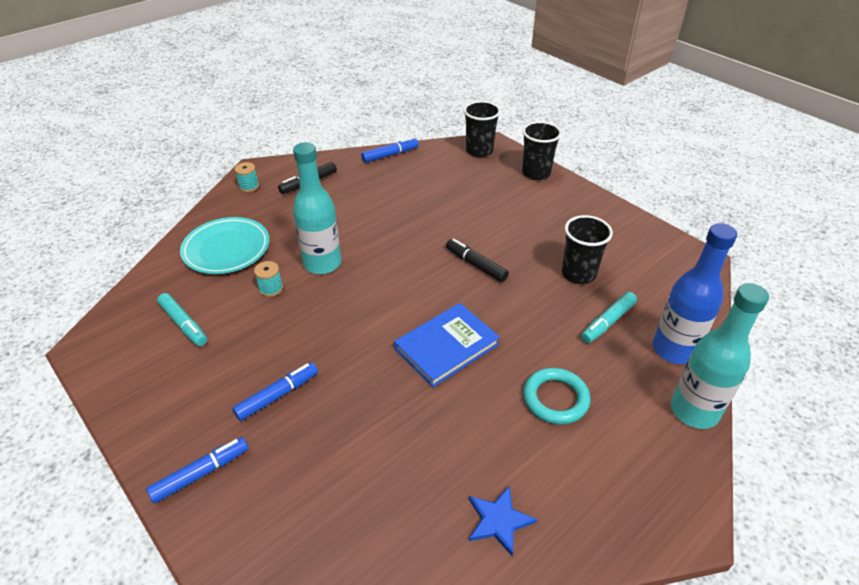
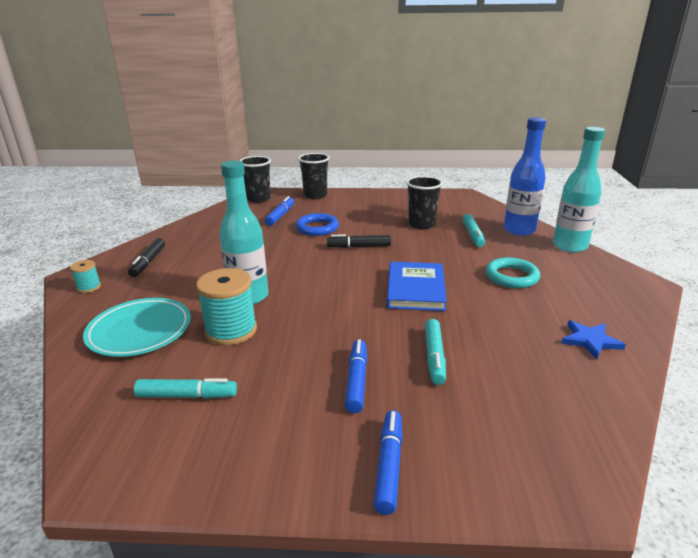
camera: 45 degrees left, 15 degrees down
(271, 288) = (231, 331): turquoise spool -> turquoise spool, size x1.97
(354, 421) = (434, 357): none -> turquoise marker
(390, 155) = (193, 223): blue marker -> blue marker (280, 216)
(475, 218) = (317, 228): none -> blue ring

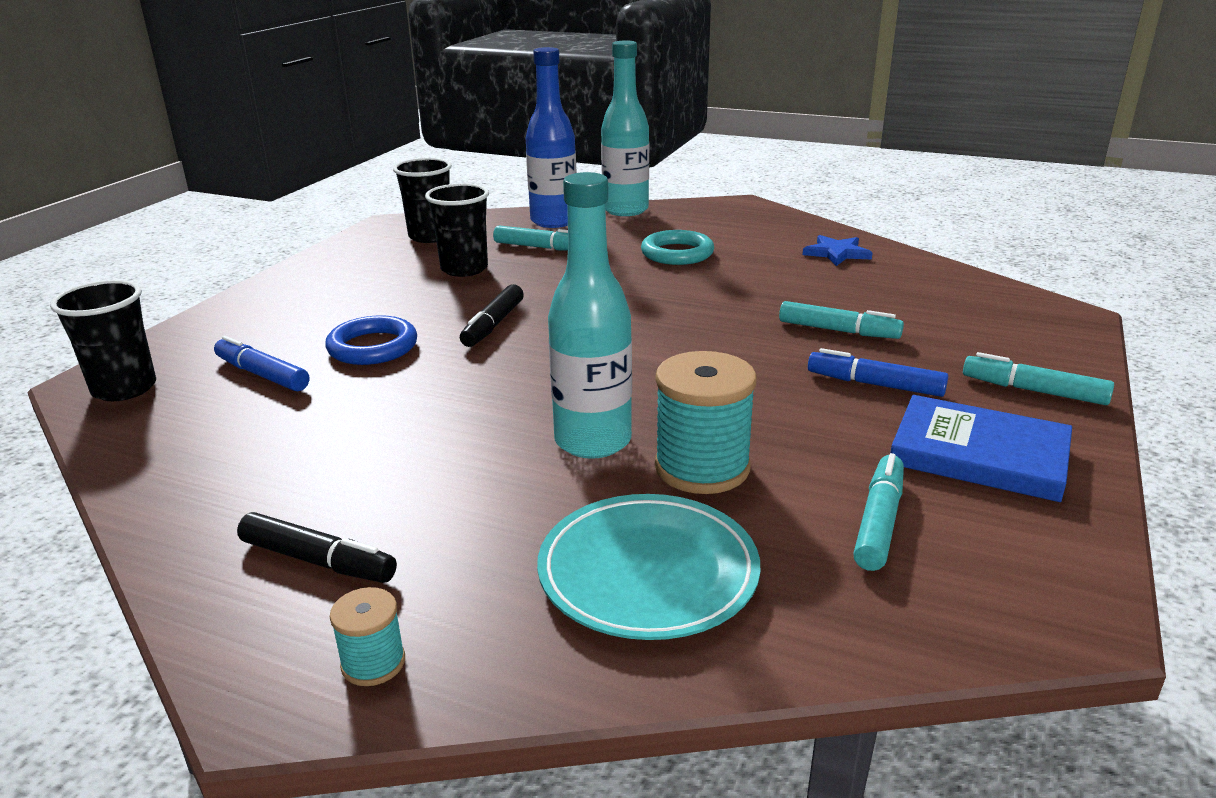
camera: 70 degrees left, 0 degrees up
(315, 195) = (207, 328): black cup -> black cup (430, 236)
(389, 465) = (1033, 391): blue marker -> turquoise marker
(415, 289) = (668, 310): blue book -> blue book (979, 454)

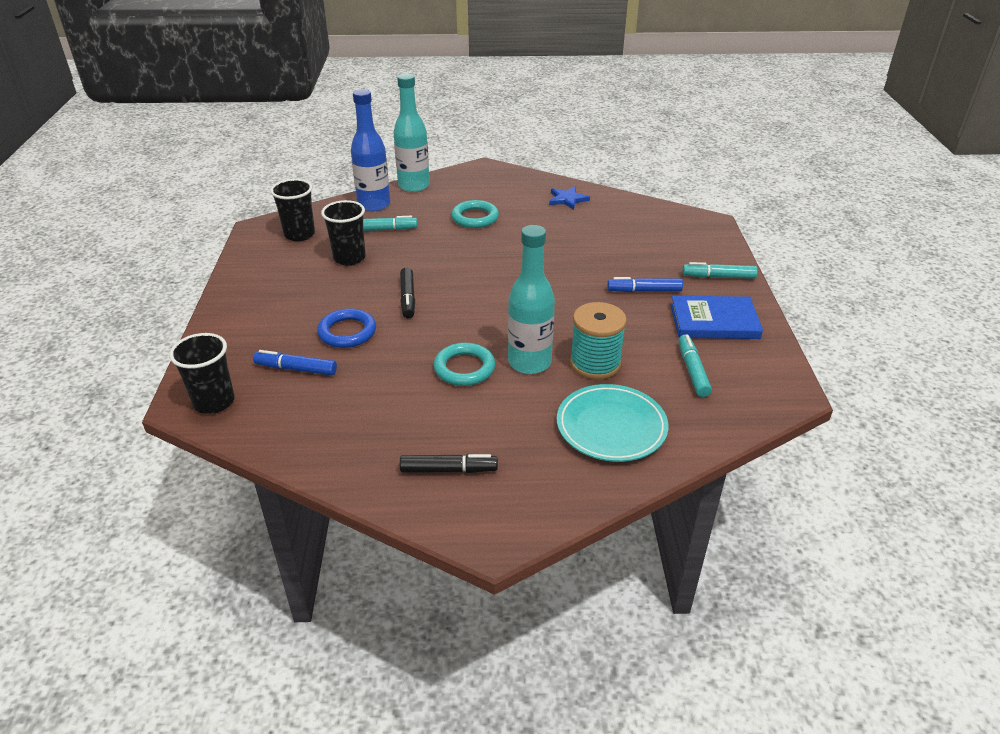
camera: 25 degrees left, 10 degrees up
(373, 663) = (524, 509): turquoise spool -> none
(485, 425) = (464, 368): none -> turquoise ring
(838, 331) = (604, 258): turquoise marker -> none

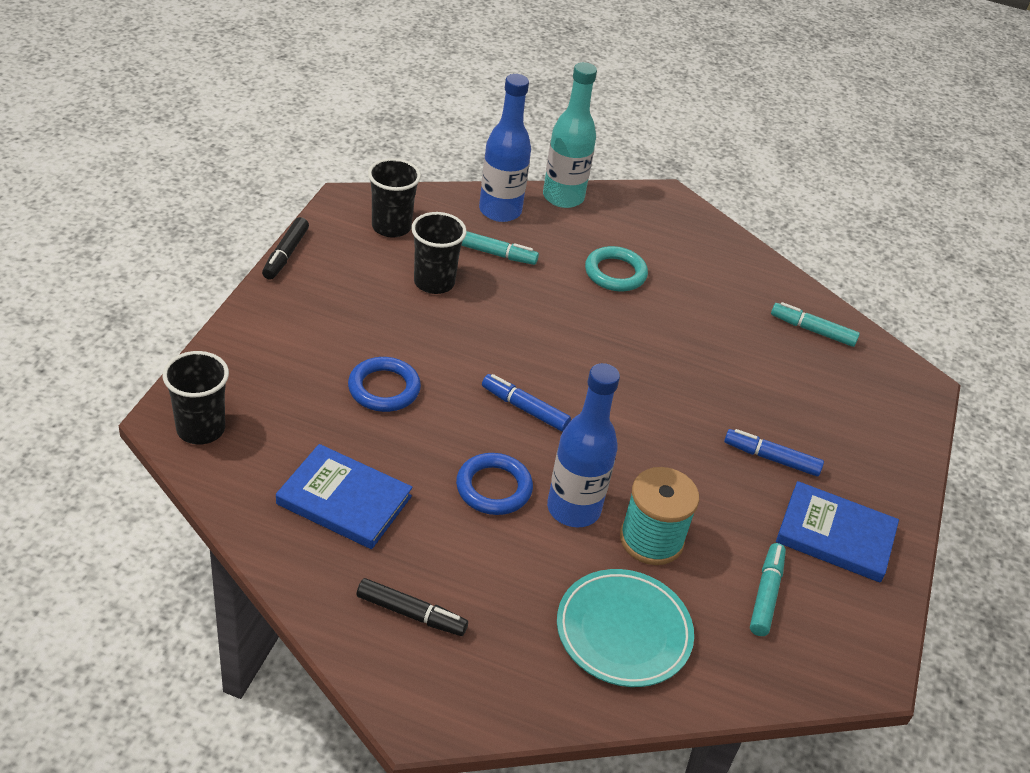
camera: 15 degrees right, 5 degrees up
(296, 369) = (305, 418): blue marker -> blue marker (524, 408)
(355, 412) = (344, 500): none -> blue book
(408, 298) = (475, 365): black marker -> black marker (285, 254)
(464, 368) = (493, 488): turquoise ring -> blue ring
(529, 363) = (573, 509): turquoise bottle -> blue bottle
(567, 199) = (749, 284): blue star -> none
(718, 277) = (881, 472): turquoise marker -> turquoise marker (812, 330)

